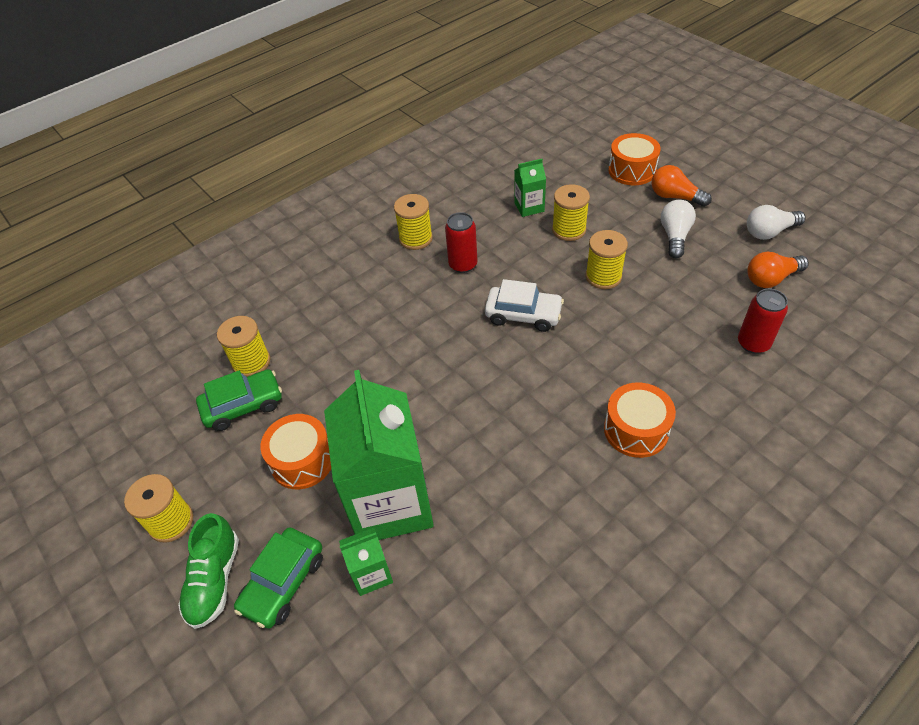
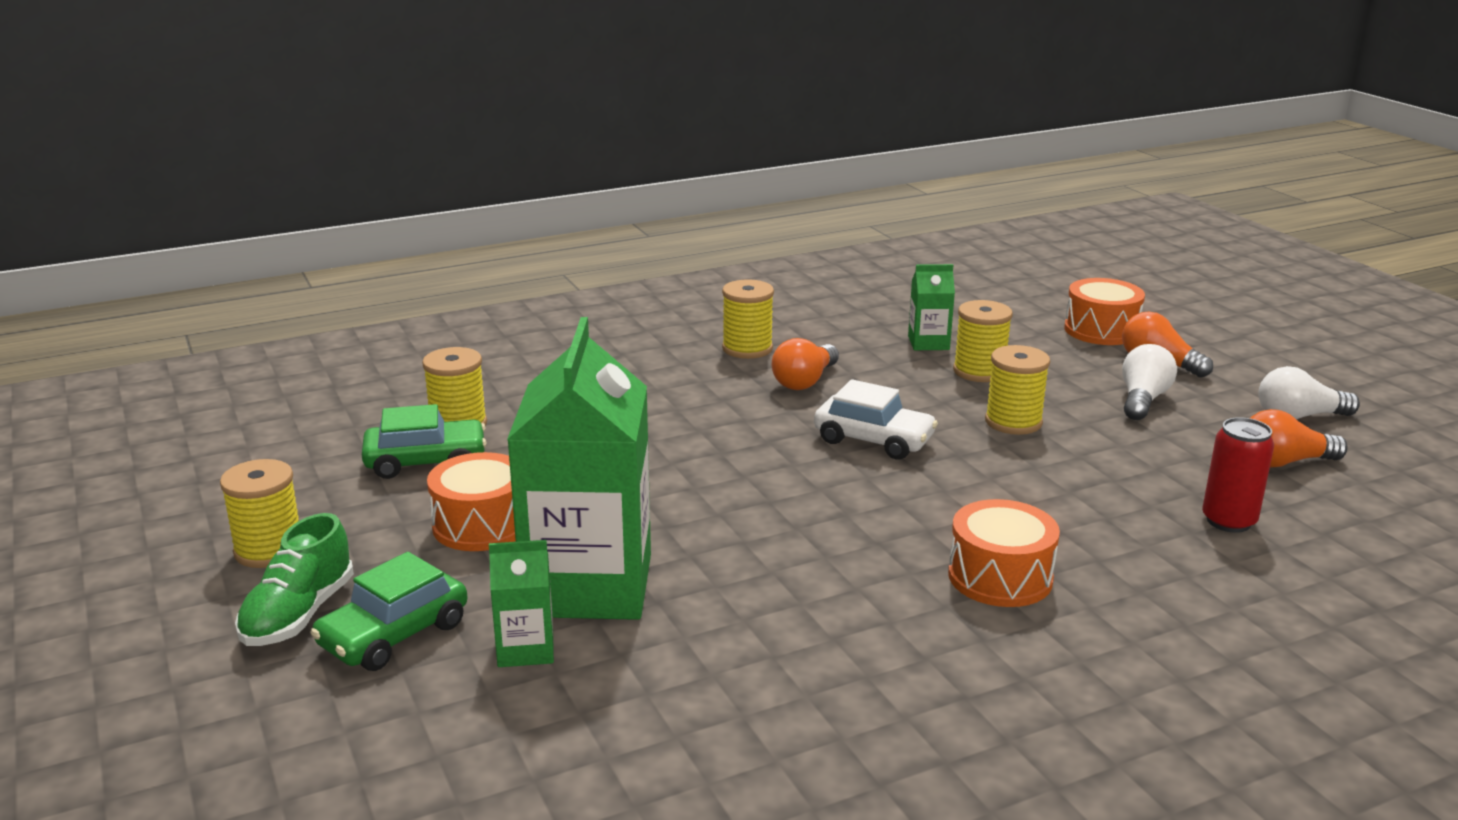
camera: 10 degrees right, 25 degrees down
(463, 265) = (805, 381): red can -> orange light bulb

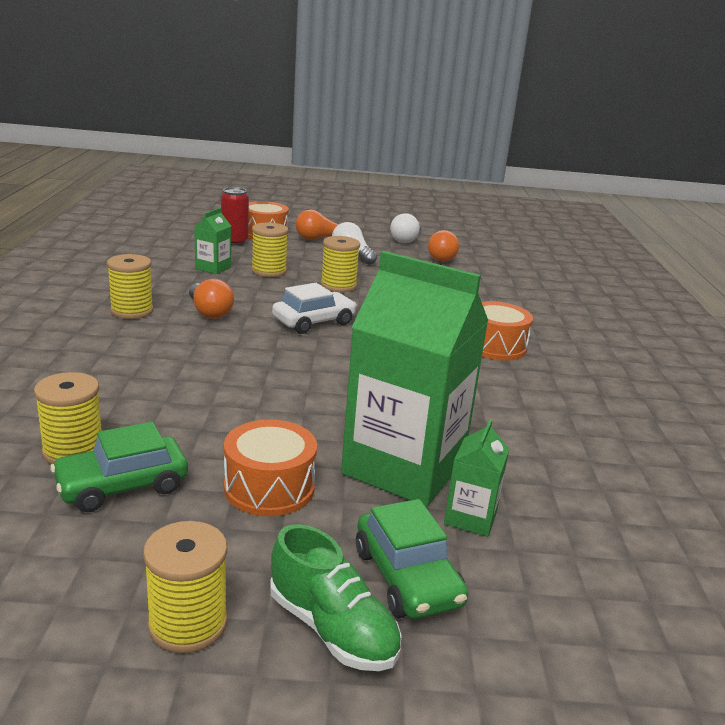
camera: 65 degrees left, 0 degrees up
(426, 462) = (122, 486): green car -> green car turned 135 degrees counterclockwise
(1228, 521) = (485, 286): red can -> red can (234, 242)

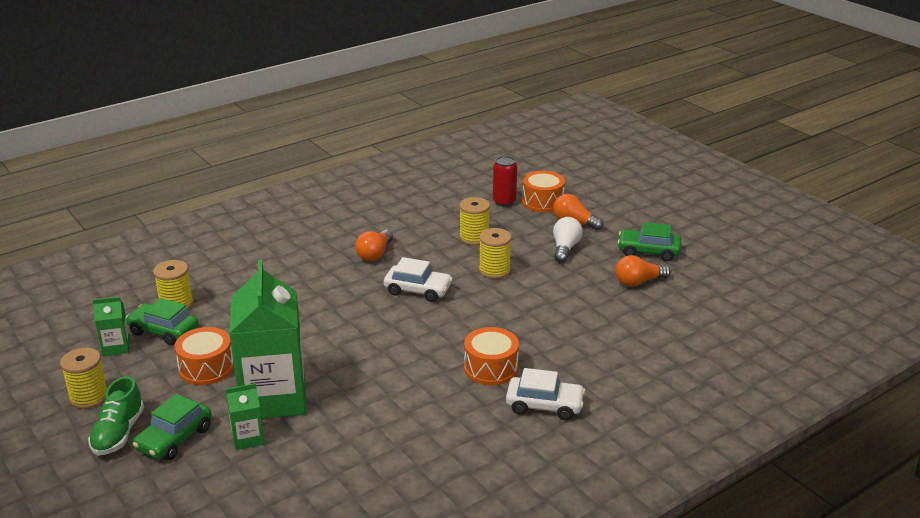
camera: 55 degrees right, 5 degrees up
(132, 311) = (338, 234): yellow spool -> none
(213, 268) = (444, 220): green carton -> green carton (116, 347)
(406, 240) = (648, 251): white light bulb -> green car
(580, 350) = (544, 405): none -> white car

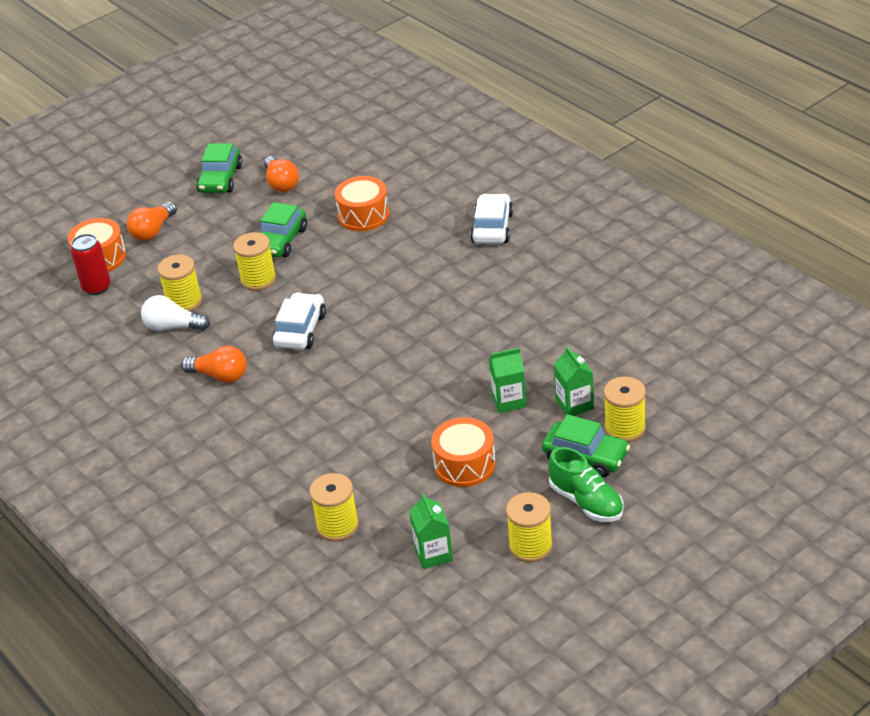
camera: 90 degrees left, 10 degrees up
(118, 433) = (586, 502): green shoe -> green shoe turned 45 degrees clockwise
(164, 331) = (396, 521): green car -> green car (280, 241)
(197, 468) = (625, 428): none -> yellow spool
(274, 398) = (509, 400): green carton -> green carton, size x0.44
(491, 368) = (440, 264): orange drum -> orange drum (363, 215)
(565, 248) = (212, 234): white light bulb -> white light bulb (173, 327)

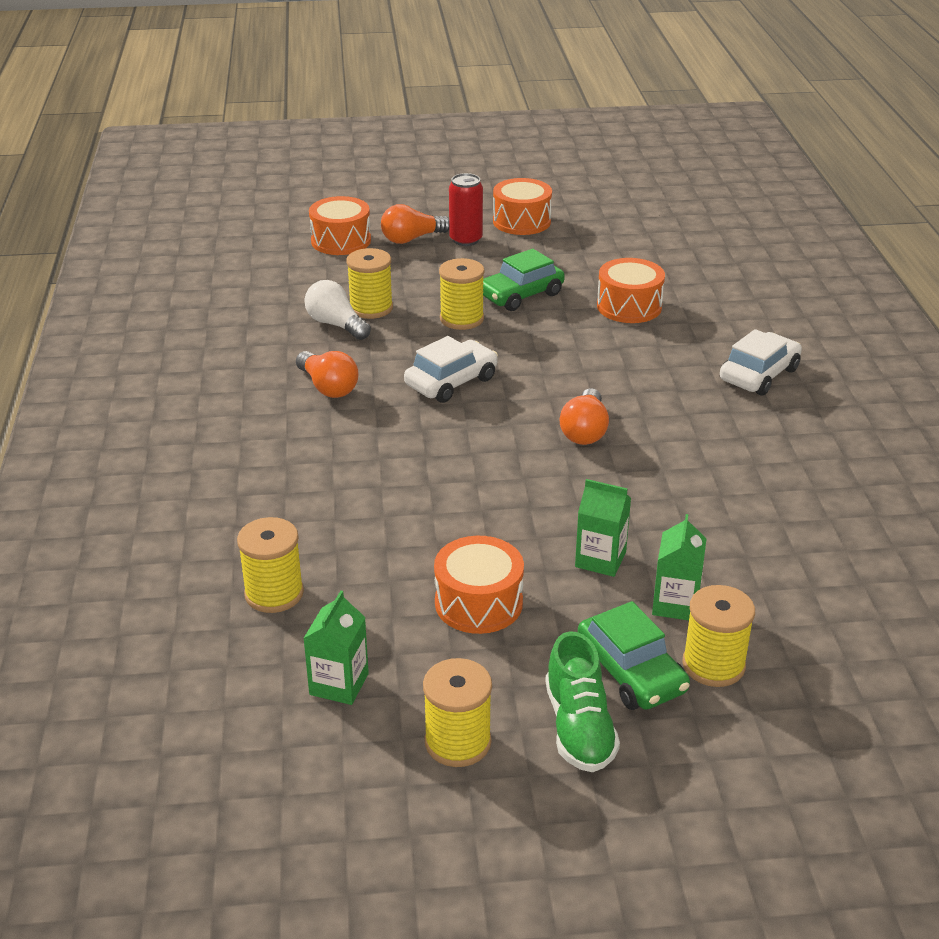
camera: 30 degrees right, 5 degrees down
(97, 287) = (309, 263): red can -> red can (466, 240)
(220, 179) = (521, 221): green car -> orange drum
(281, 183) = (575, 247): orange light bulb -> orange light bulb (585, 431)

